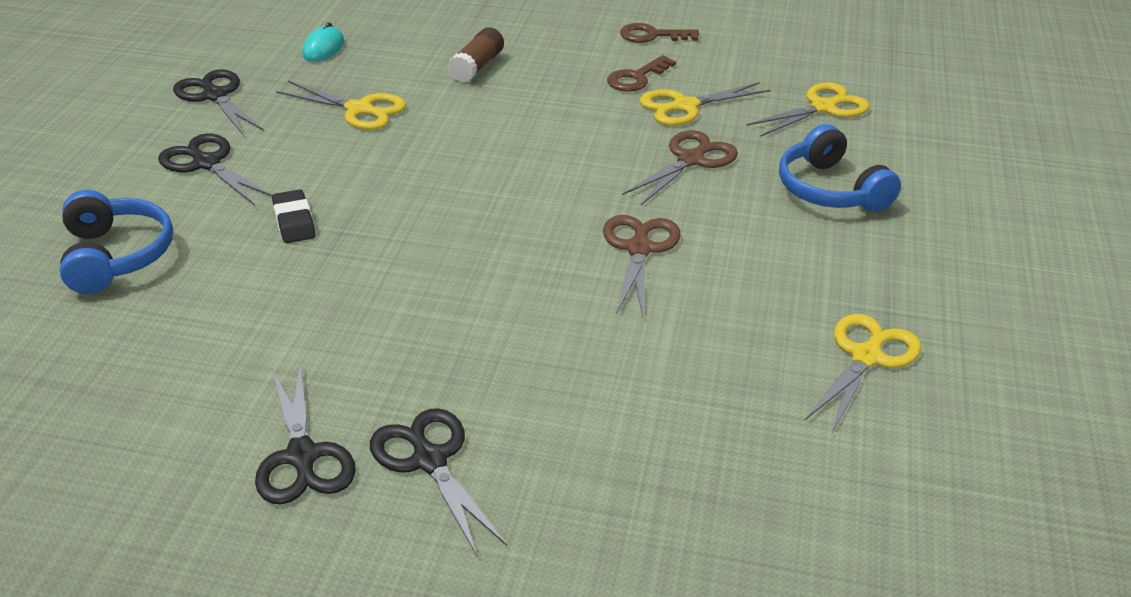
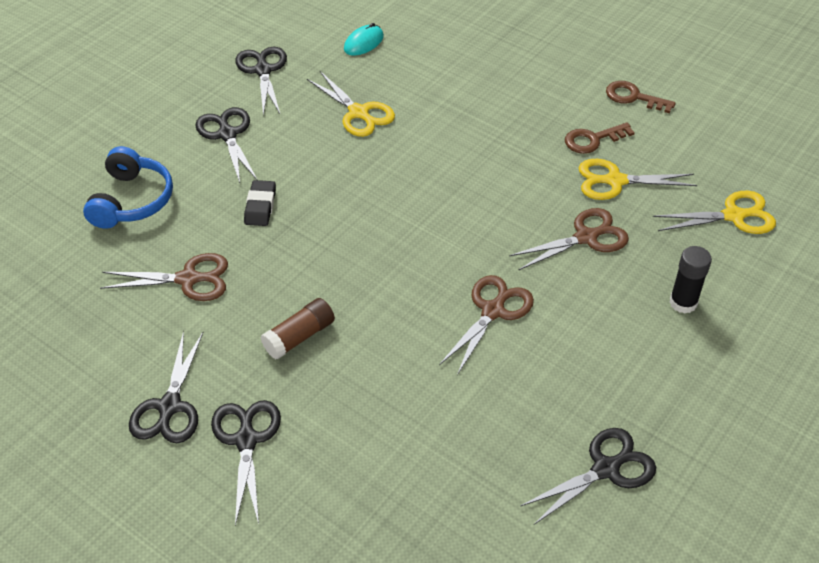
camera: 25 degrees right, 10 degrees up
(244, 316) = (188, 279): none -> brown scissors
(477, 67) = (470, 93): brown glue stick -> brown glue stick (299, 337)
(830, 190) = (683, 302): blue headphones -> black glue stick
(866, 357) = (606, 469): yellow scissors -> black scissors

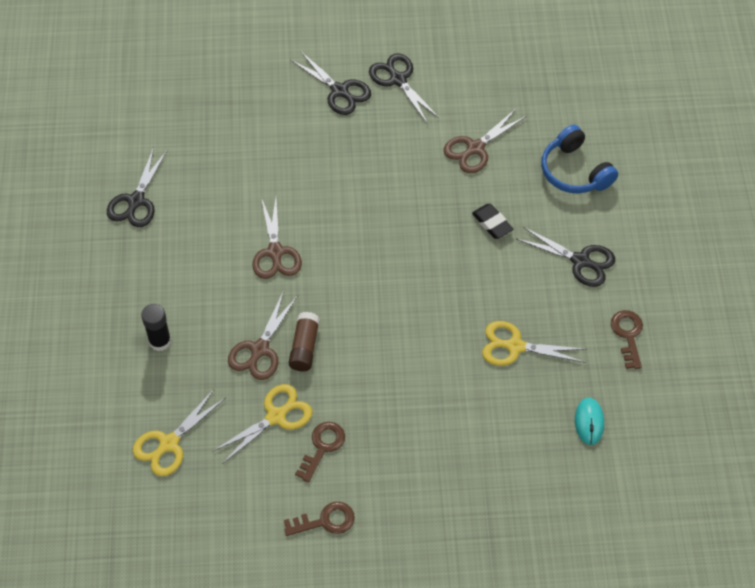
camera: 140 degrees right, 10 degrees up
(263, 71) = (628, 335): black scissors -> brown key
(299, 337) = (372, 159): brown glue stick -> brown glue stick (304, 347)

